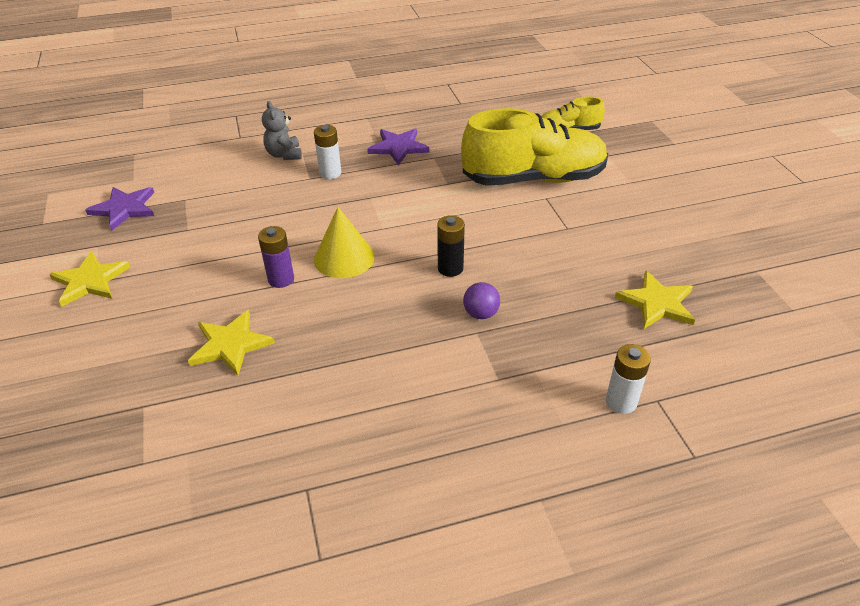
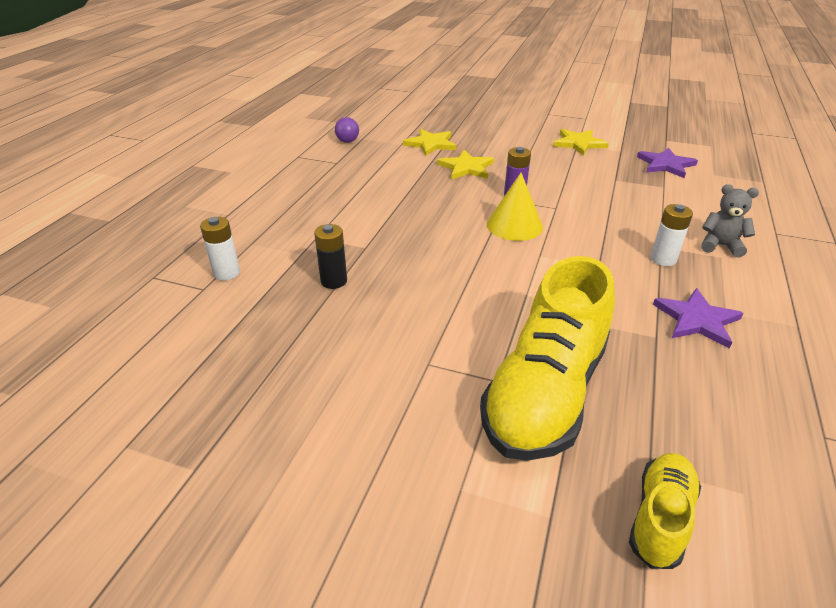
camera: 125 degrees right, 5 degrees down
(450, 268) = (447, 265): black battery -> black battery (334, 281)
(481, 314) = (379, 256): purple ball -> purple ball (347, 141)
(657, 303) = (266, 353): yellow star -> yellow star (430, 144)

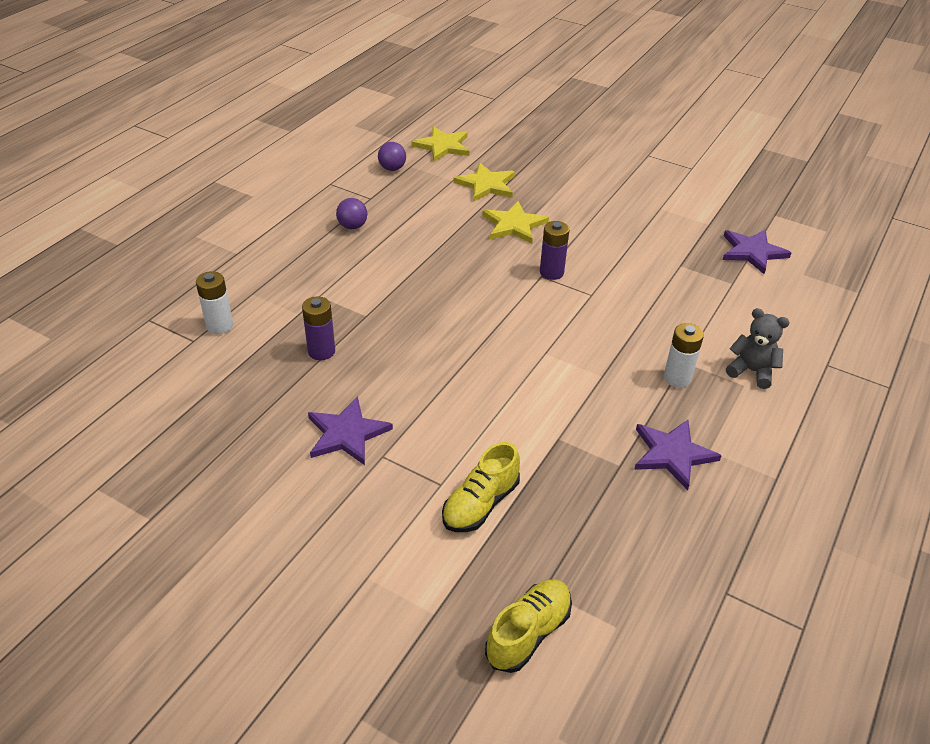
camera: 10 degrees right, 5 degrees up
(328, 183) = (352, 226): none -> purple ball
(334, 281) = (321, 351): black battery -> purple battery
(384, 348) = (347, 433): none -> purple star
(514, 225) = (534, 311): yellow cone -> none
(545, 393) = (480, 504): yellow shoe -> yellow shoe, size x0.50
(579, 143) = (663, 206): yellow star -> yellow star (442, 146)

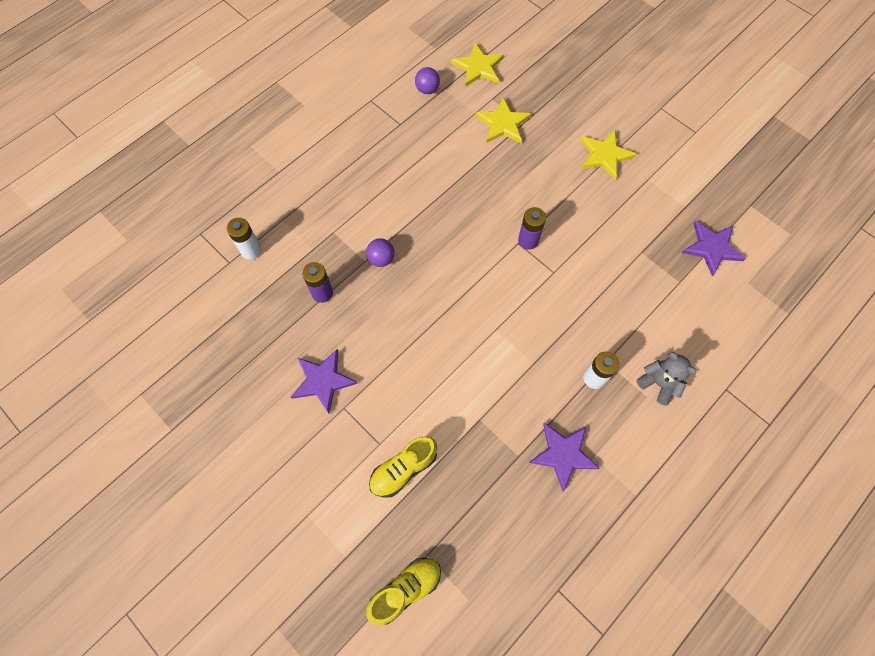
camera: 15 degrees right, 25 degrees up
(352, 226) = (377, 156): purple ball -> purple ball (381, 259)
(514, 225) = (513, 178): yellow star -> yellow star (605, 155)

